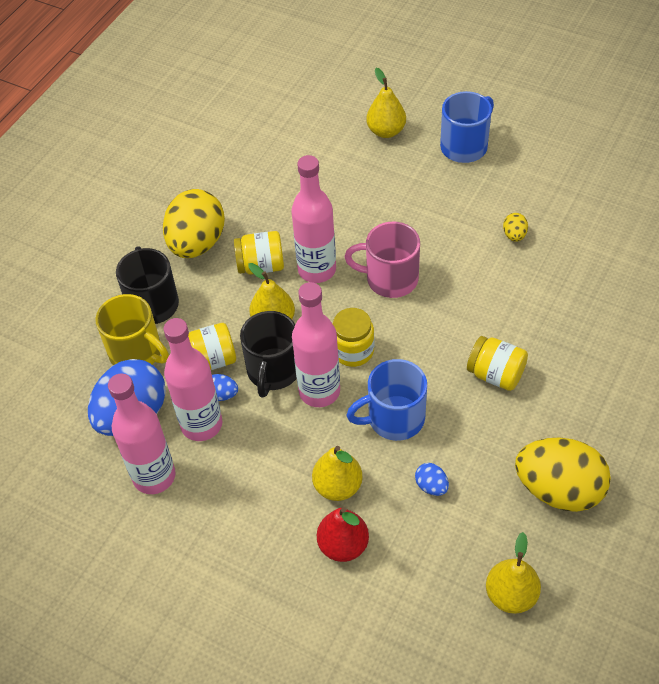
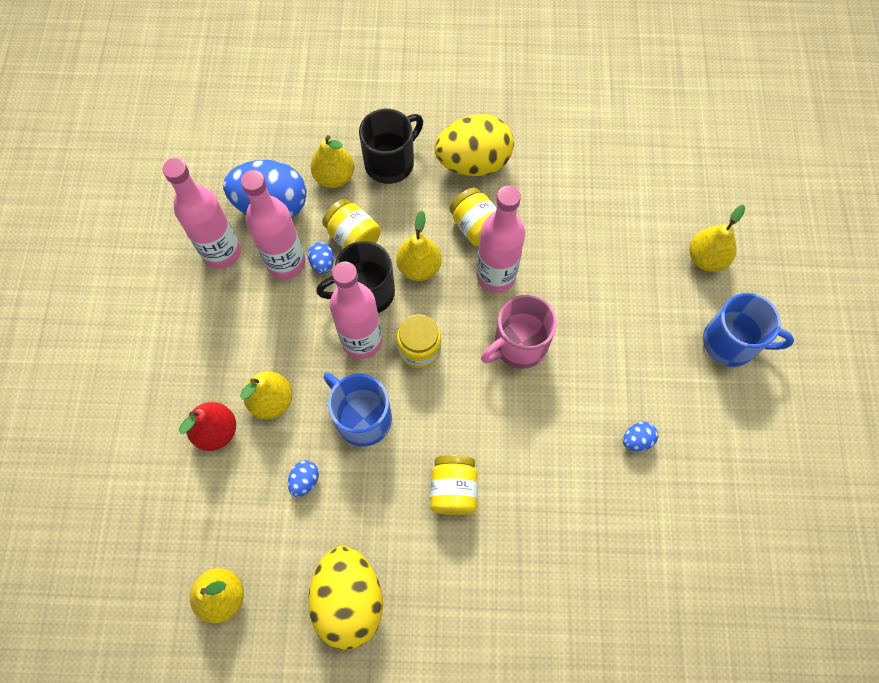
camera: 60 degrees right, 15 degrees up
(137, 353) = (334, 177): yellow mug -> yellow pear
(390, 279) = (519, 345): pink mug -> pink mug turned 105 degrees counterclockwise
(514, 235) = (637, 440): yellow egg -> blue egg

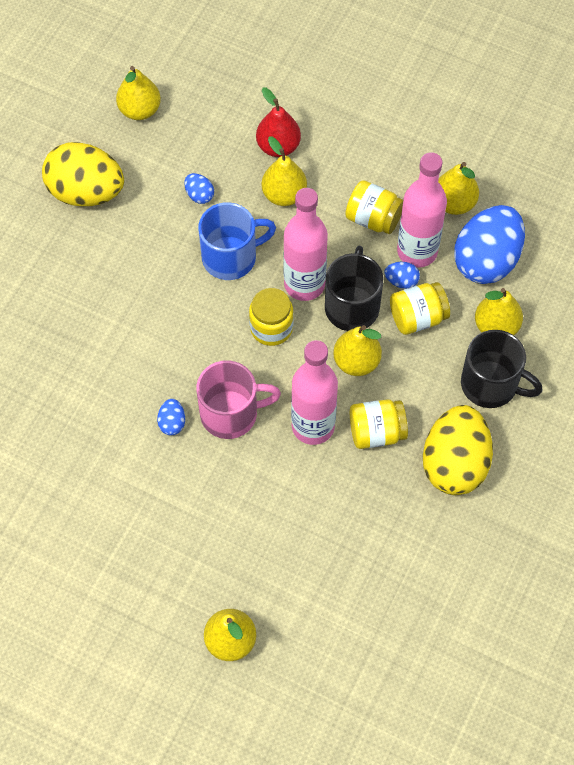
camera: 115 degrees right, 5 degrees down
(222, 252) = (454, 203): pink bottle -> yellow pear
(391, 162) = (491, 385): black mug -> black mug turned 45 degrees counterclockwise
(453, 489) = (129, 301): yellow jar -> yellow jar (373, 219)
(519, 345) = (231, 413): pink mug -> pink mug turned 90 degrees clockwise
(637, 440) = (86, 471): blue egg -> blue egg (172, 423)
(731, 342) = (129, 612): blue mug -> none

